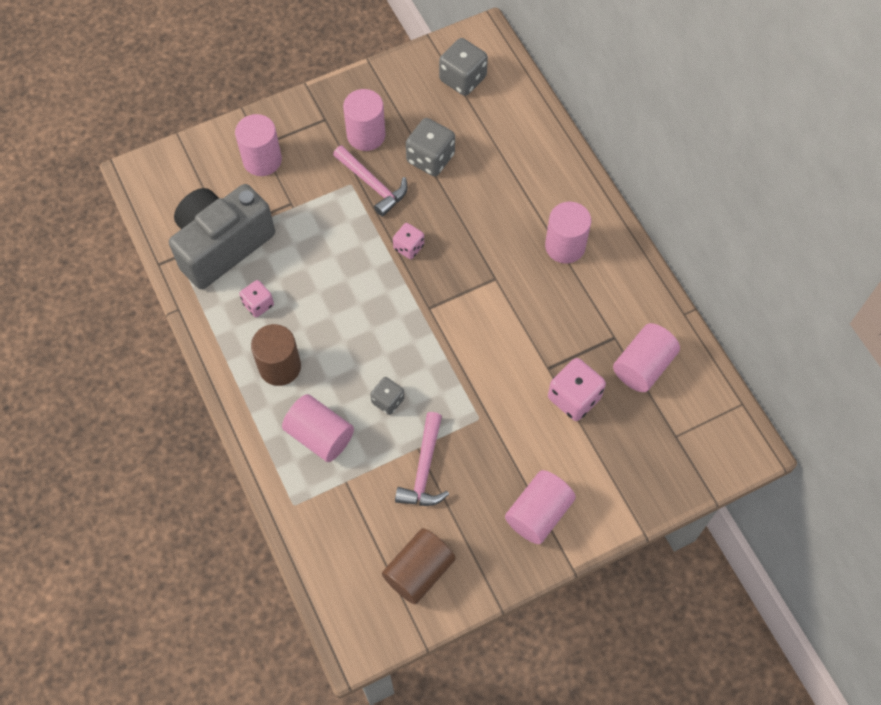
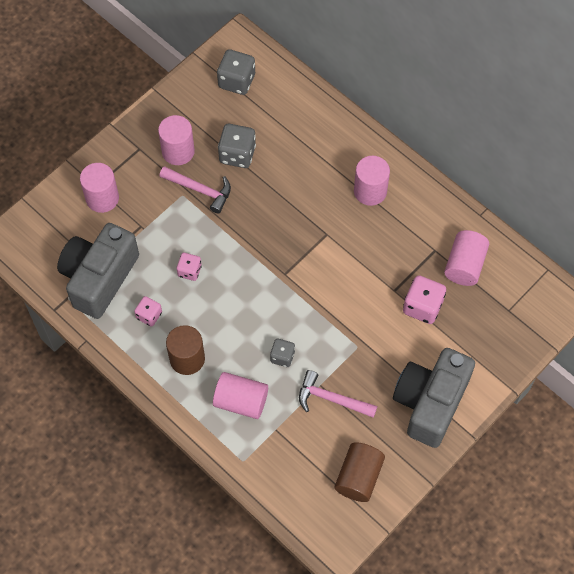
camera: 20 degrees left, 0 degrees up
(408, 247) = (249, 231): pink dice -> pink dice (189, 271)
(424, 469) = (331, 399): pink hammer -> pink hammer turned 120 degrees clockwise
(538, 513) = (430, 403): pink cylinder -> grey camera

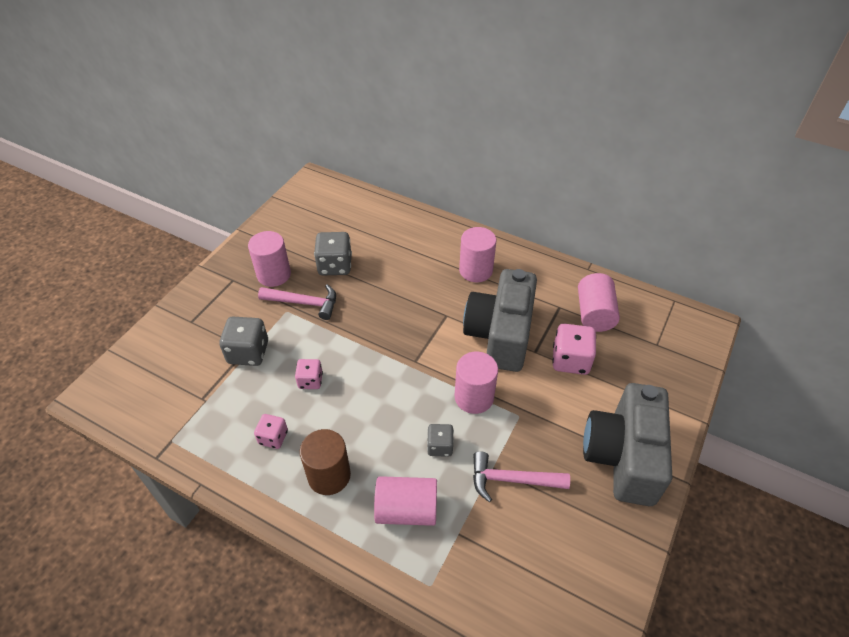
camera: 15 degrees left, 15 degrees down
(99, 278) = (207, 410): grey camera -> grey camera (500, 335)
(102, 198) = (199, 331): pink cylinder -> pink cylinder (474, 397)
(237, 81) = (319, 209): grey dice -> grey dice (248, 352)
(359, 477) = (580, 567): brown cylinder -> none

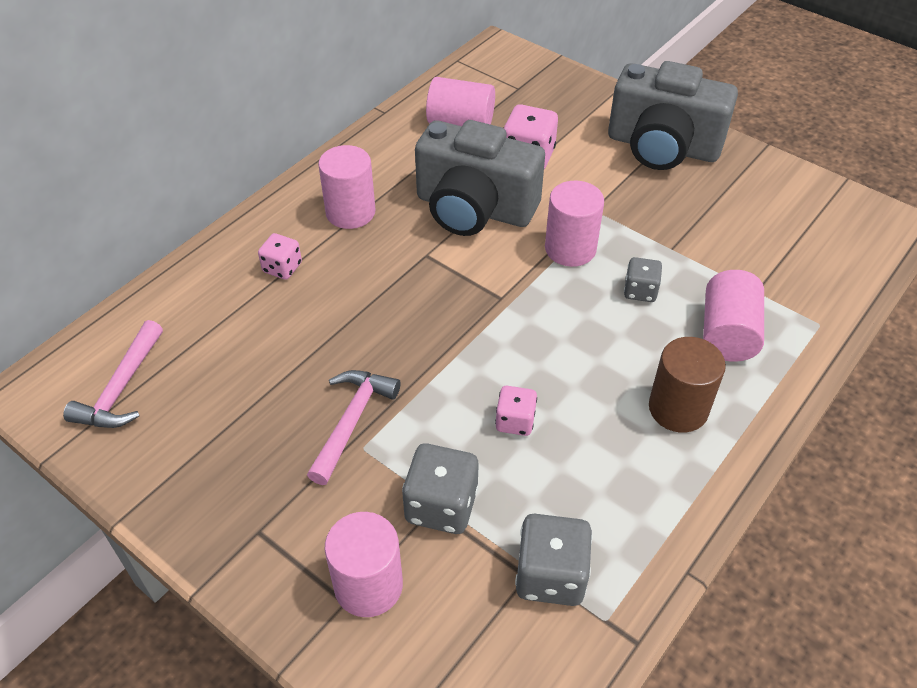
camera: 80 degrees left, 0 degrees up
(273, 437) = (612, 473): pink dice -> pink dice (282, 268)
(274, 274) = (268, 464): pink cylinder -> pink cylinder (368, 585)
(335, 265) = (279, 374): grey dice -> grey dice (550, 575)
(512, 480) = (689, 235): pink hammer -> pink hammer (122, 388)

